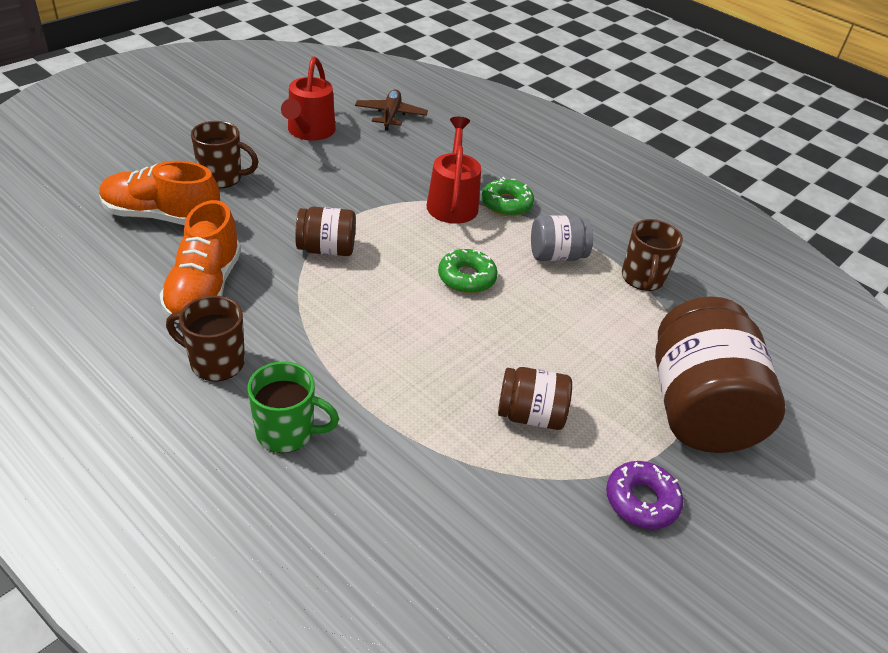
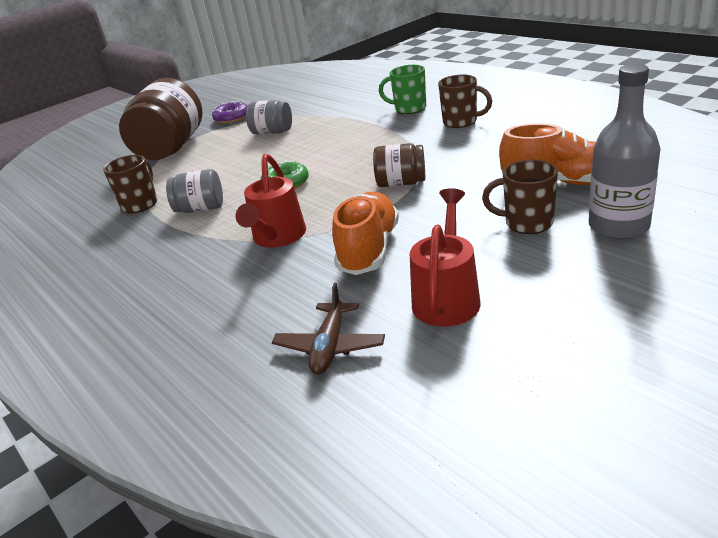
camera: 165 degrees left, 10 degrees down
(152, 162) = (618, 226): none -> grey bottle
(204, 288) = (489, 148): orange shoe -> orange shoe (369, 249)
(506, 204) = (221, 245): green donut -> none
(530, 415) = (272, 132): brown jar -> grey jar

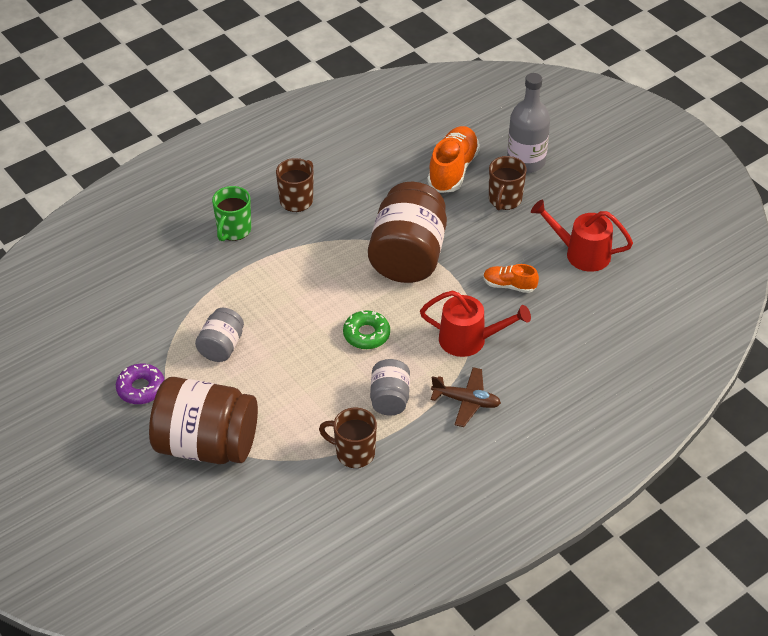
camera: 90 degrees left, 15 degrees up
(330, 347) = (618, 313): brown plane -> brown plane (466, 401)
(369, 249) = (509, 285): orange shoe -> orange shoe, size x0.57
(401, 183) = (408, 256): brown jar -> brown jar, size x1.95

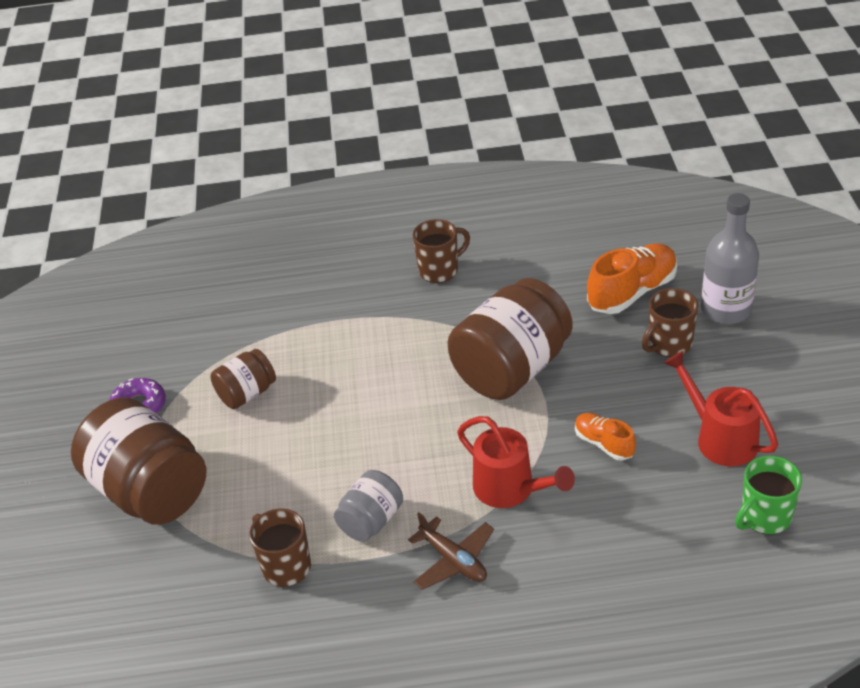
camera: 35 degrees right, 5 degrees down
(221, 347) = (247, 393): grey jar -> brown jar
(233, 230) = (353, 280): green mug -> green mug (764, 517)
(366, 334) = (401, 438): green donut -> none

